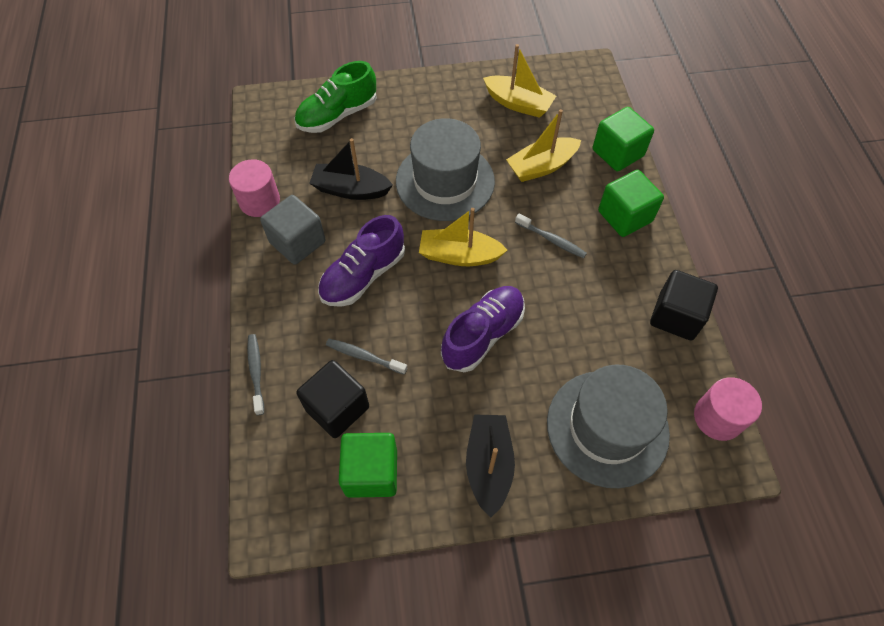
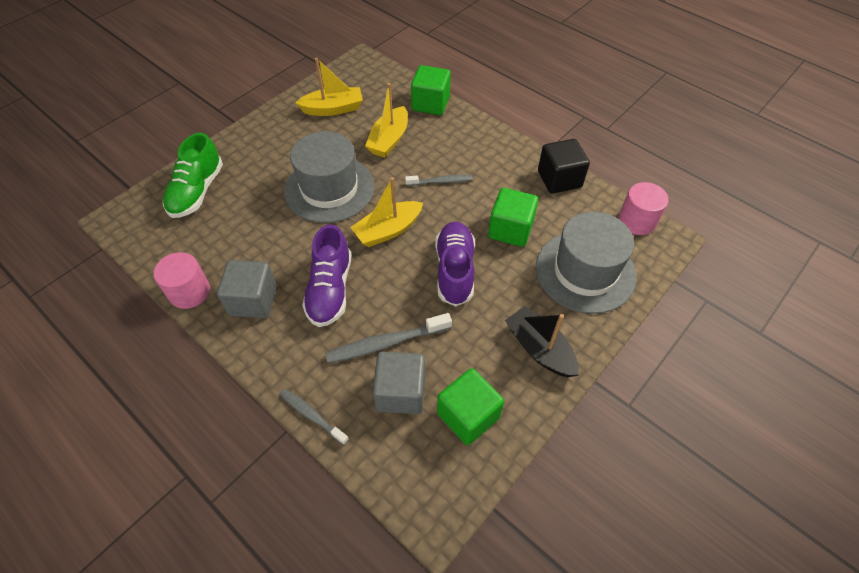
camera: 40 degrees left, 5 degrees down
(337, 408) = (401, 392): black cube -> grey cube
(351, 189) = (261, 237): black boat -> none
(364, 356) = (386, 343): grey toothbrush -> grey toothbrush, size x1.58
(625, 216) = (472, 139): green cube -> green cube (510, 229)

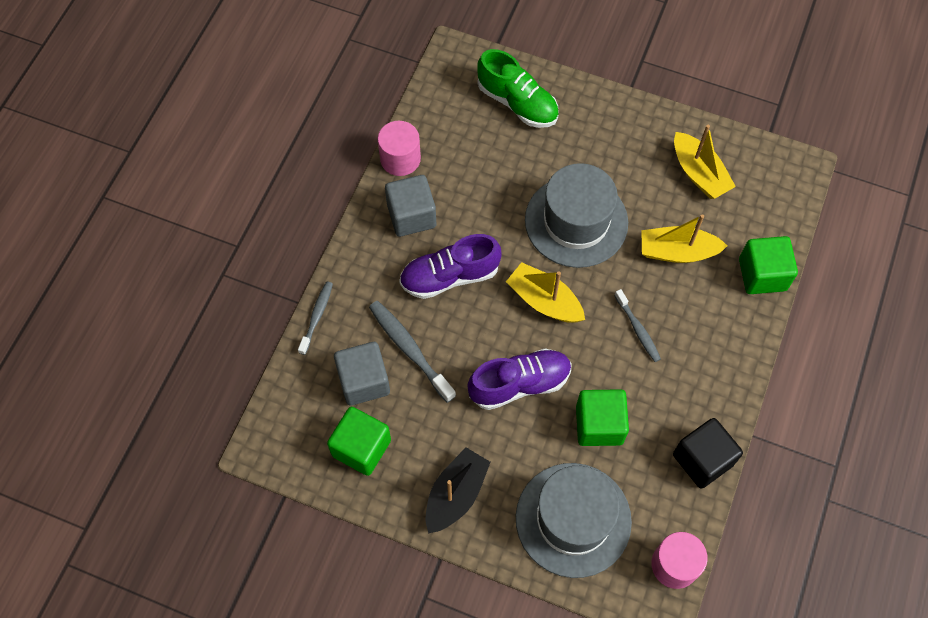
camera: 70 degrees right, 10 degrees up
(197, 191) = (517, 103): green shoe -> green shoe turned 135 degrees counterclockwise

